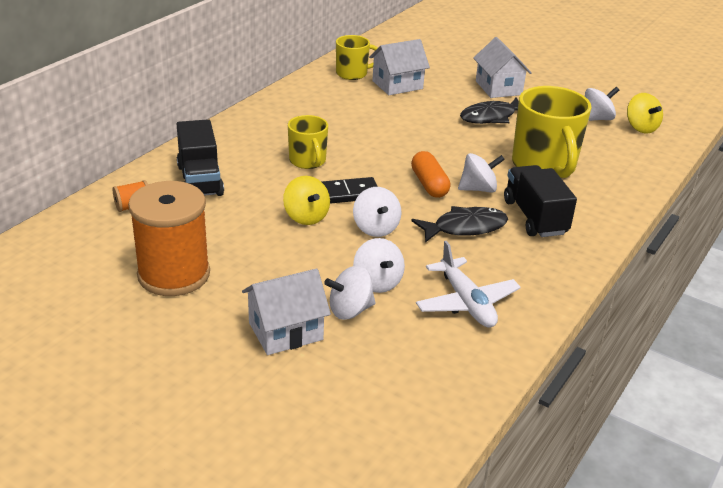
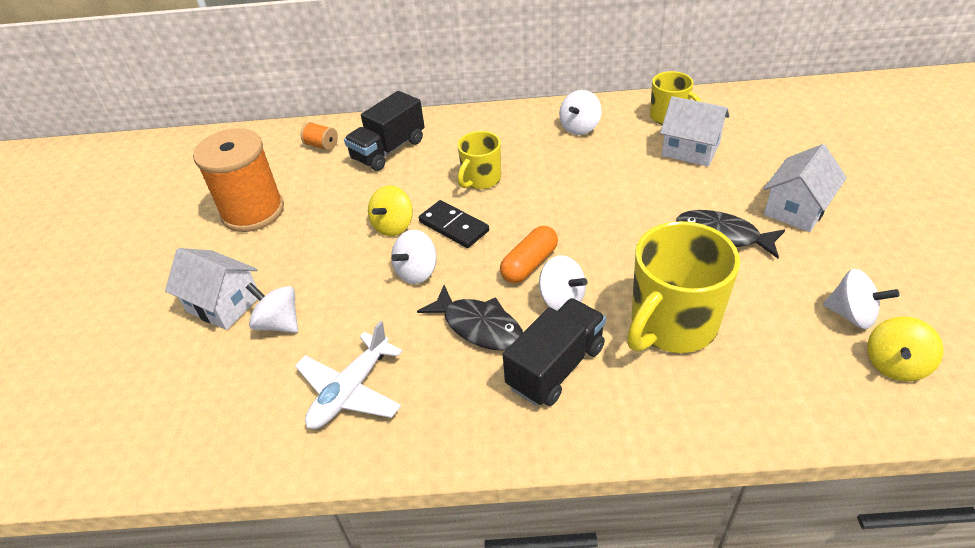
camera: 60 degrees right, 10 degrees up
(377, 282) = (333, 317): white spinning top -> white spinning top (579, 127)

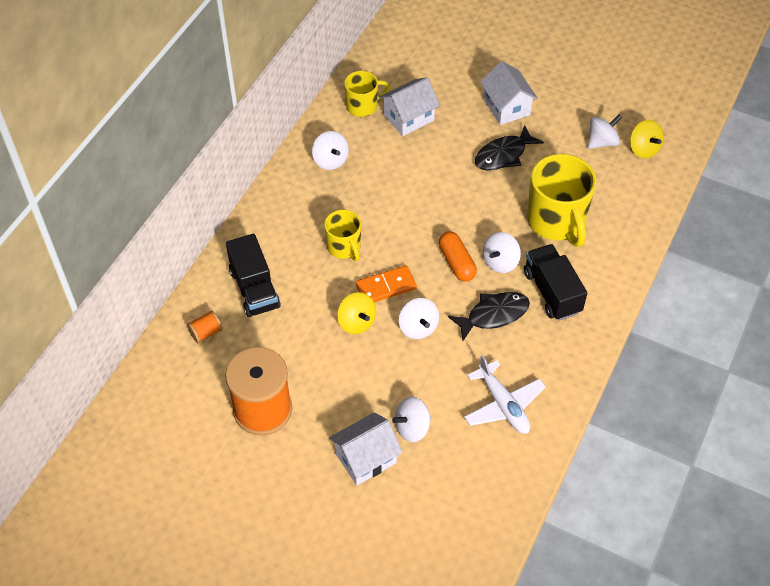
camera: 65 degrees left, 10 degrees up
(454, 226) = (386, 286): black domino -> orange domino
(561, 299) = (500, 262): white spinning top -> white spinning top turned 150 degrees clockwise

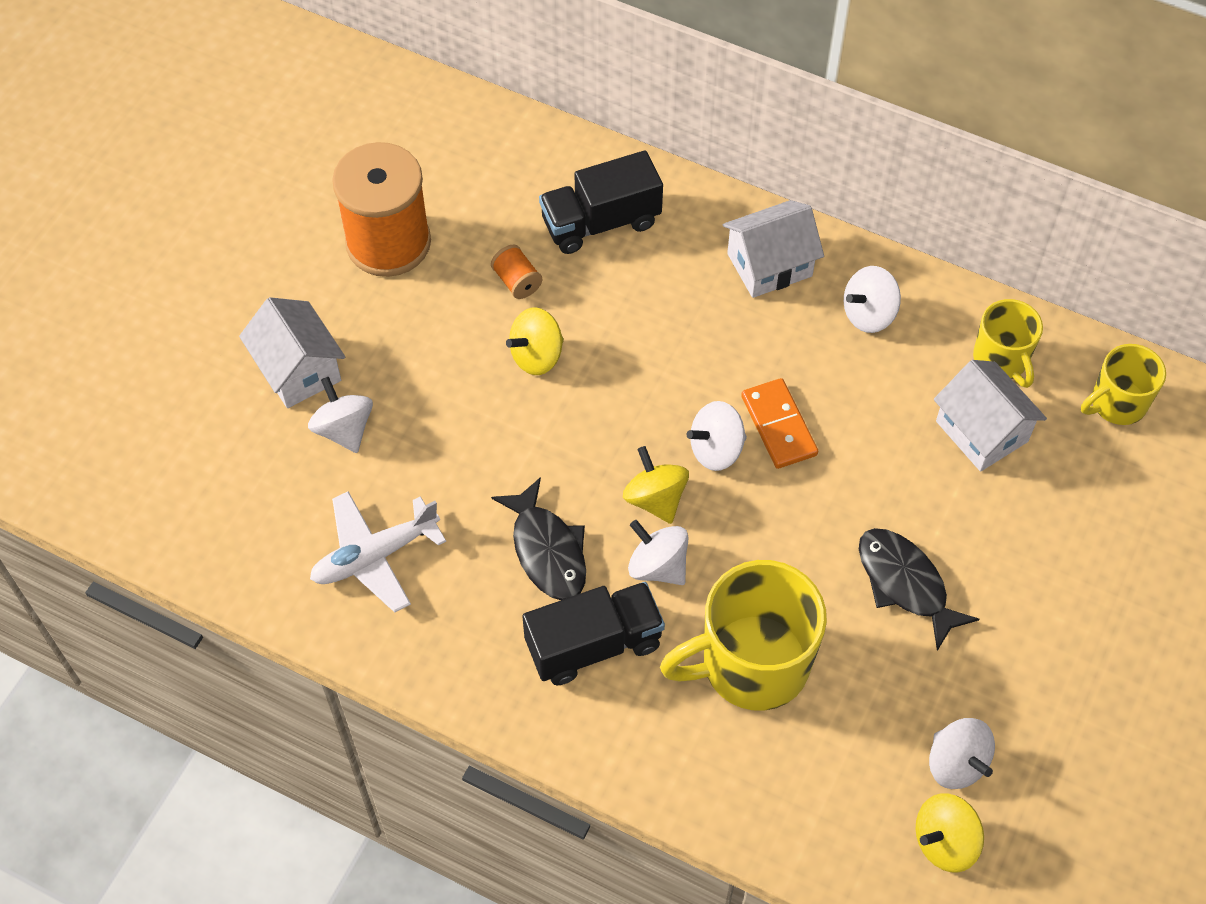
camera: 90 degrees right, 5 degrees up
(206, 332) = (522, 168): orange spool -> orange spool (517, 281)
(344, 247) = (683, 337): yellow mug -> yellow mug (1117, 403)
(386, 286) = (605, 395): orange domino -> orange domino (779, 426)
(418, 327) = (525, 440): white spinning top -> white spinning top (716, 449)
(456, 262) = (655, 499): orange capsule -> yellow spinning top
(506, 107) = (1029, 596): white house -> white house (769, 265)

